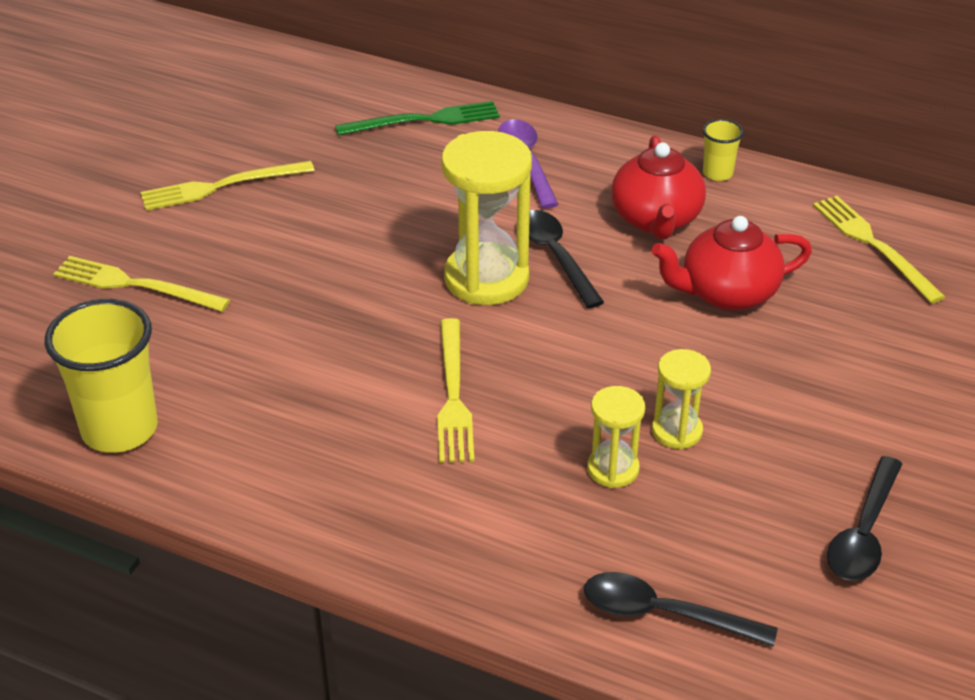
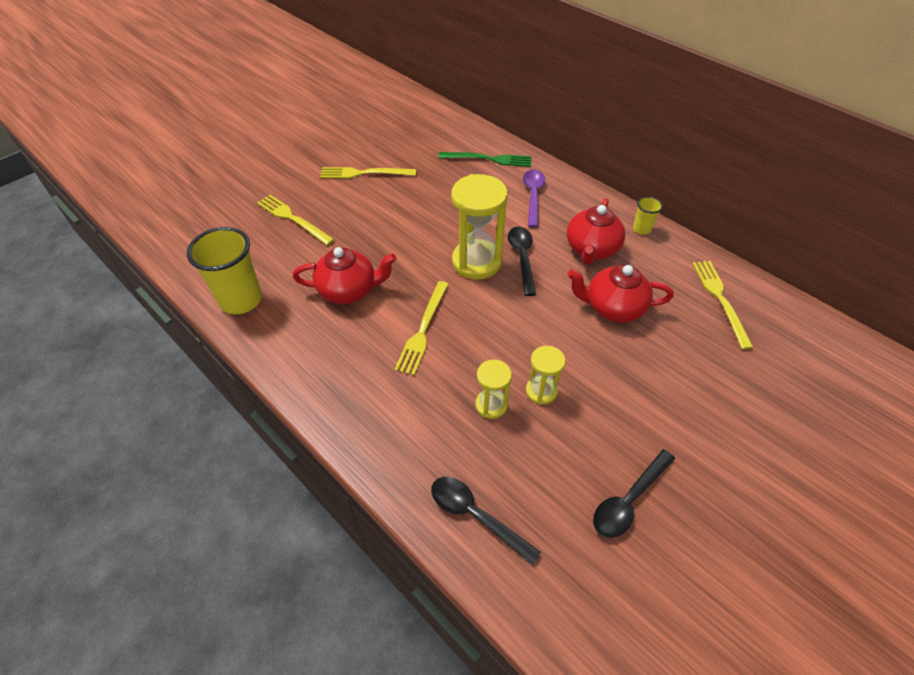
camera: 20 degrees right, 10 degrees up
(298, 369) = (348, 290): none -> red teapot

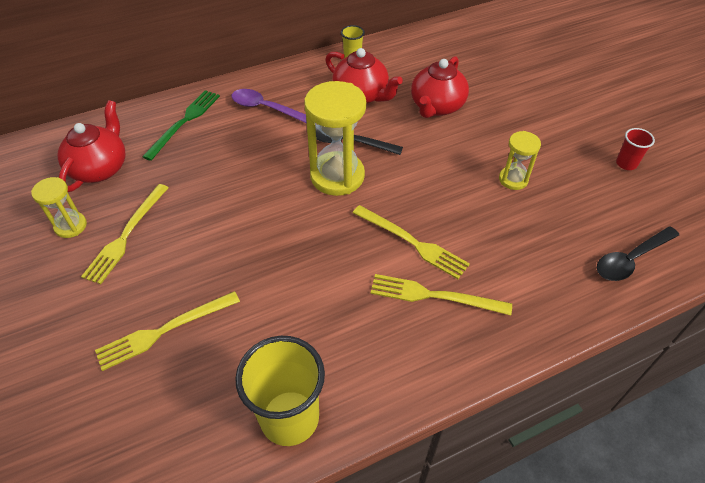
camera: 70 degrees left, 0 degrees up
(348, 290) = (326, 295): red teapot -> red teapot (100, 168)
(491, 405) = (520, 217): yellow hourglass -> yellow hourglass (71, 226)
(628, 500) = (626, 164): black spoon -> red cup
(720, 299) = (451, 48): yellow fork -> yellow fork (434, 296)

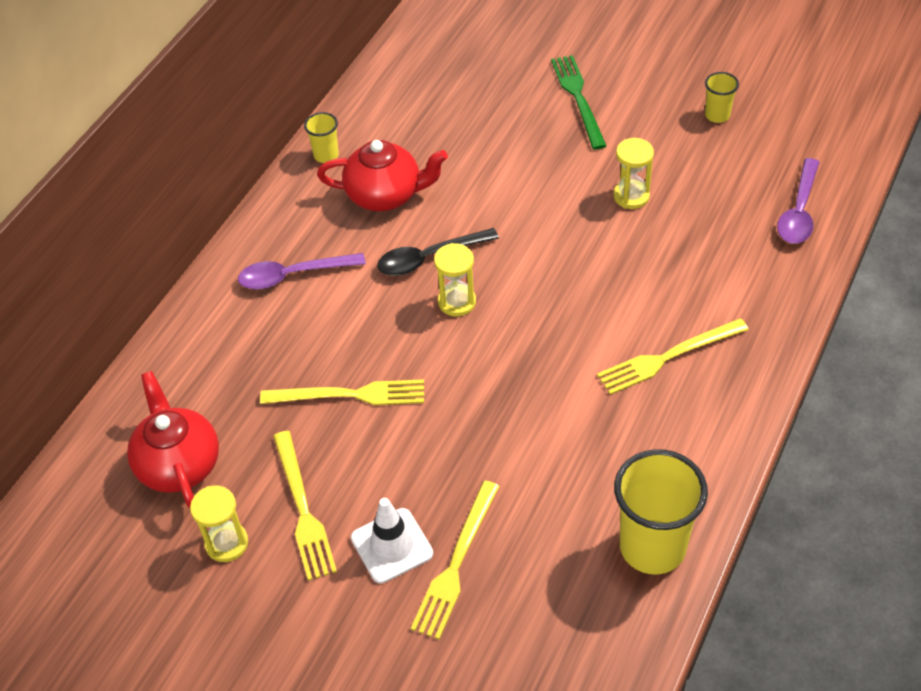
camera: 35 degrees left, 0 degrees up
(144, 291) = (392, 546): none -> white traffic cone
(184, 122) = (214, 350): green fork -> green fork (578, 98)
(337, 176) = (457, 302): yellow hourglass -> yellow hourglass, size x0.54
(412, 242) = (600, 321): yellow fork -> yellow fork (349, 395)
(436, 106) = (480, 160): red teapot -> none
(626, 164) = (717, 115): red cup -> yellow cup
(631, 259) = (799, 211): black spoon -> purple spoon

